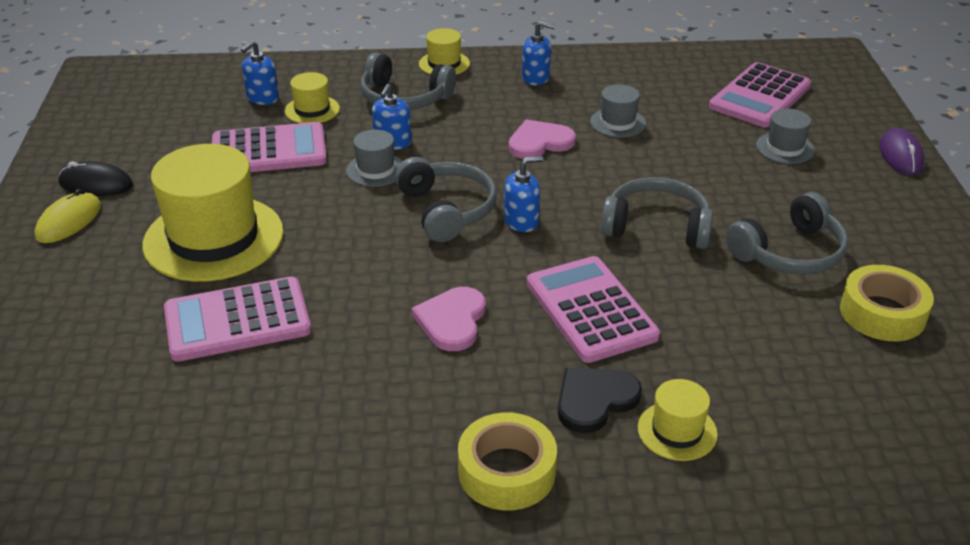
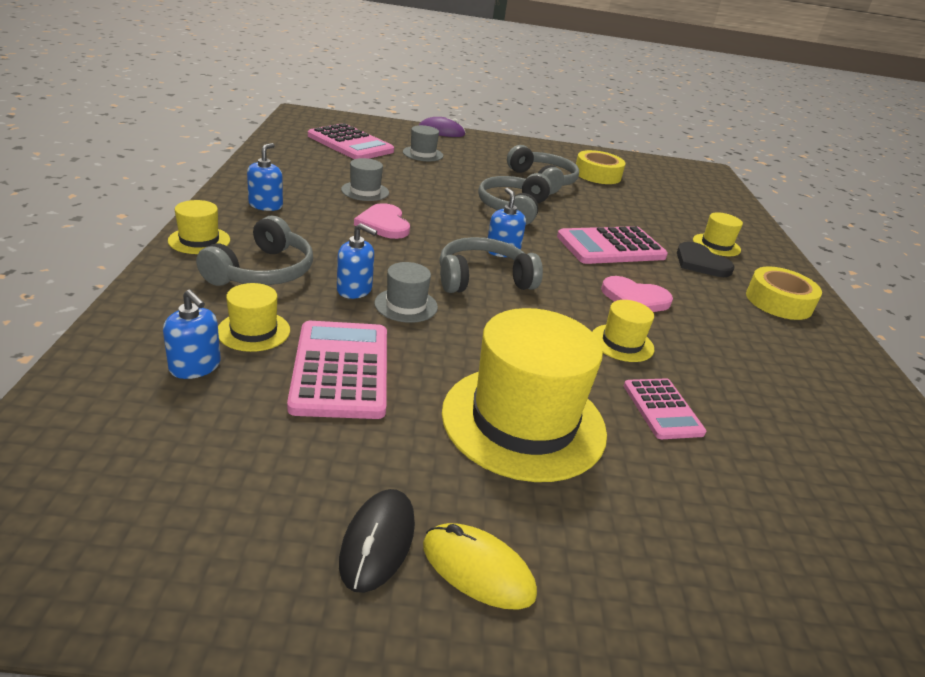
camera: 90 degrees left, 5 degrees down
(237, 320) = (662, 409): pink calculator -> pink calculator, size x0.60
(348, 302) = (622, 343): none -> yellow hat

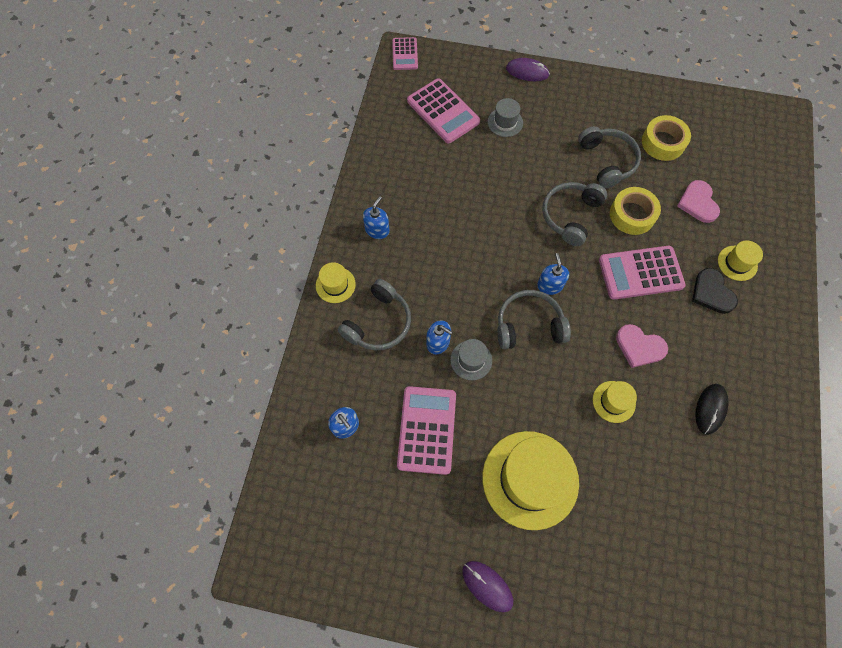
camera: 15 degrees right, 35 degrees up
(254, 331) = (376, 391): yellow hat -> none
(365, 191) = (451, 199): grey hat -> none
(377, 542) = (441, 565): black mouse -> black mouse (710, 409)
(384, 224) = (463, 251): pink heart -> pink heart (698, 203)
(478, 569) = (487, 586): yellow mouse -> purple mouse
(662, 409) = (621, 471): pink calculator -> pink calculator (405, 54)
(778, 302) = (758, 347): yellow tape -> yellow tape (632, 215)

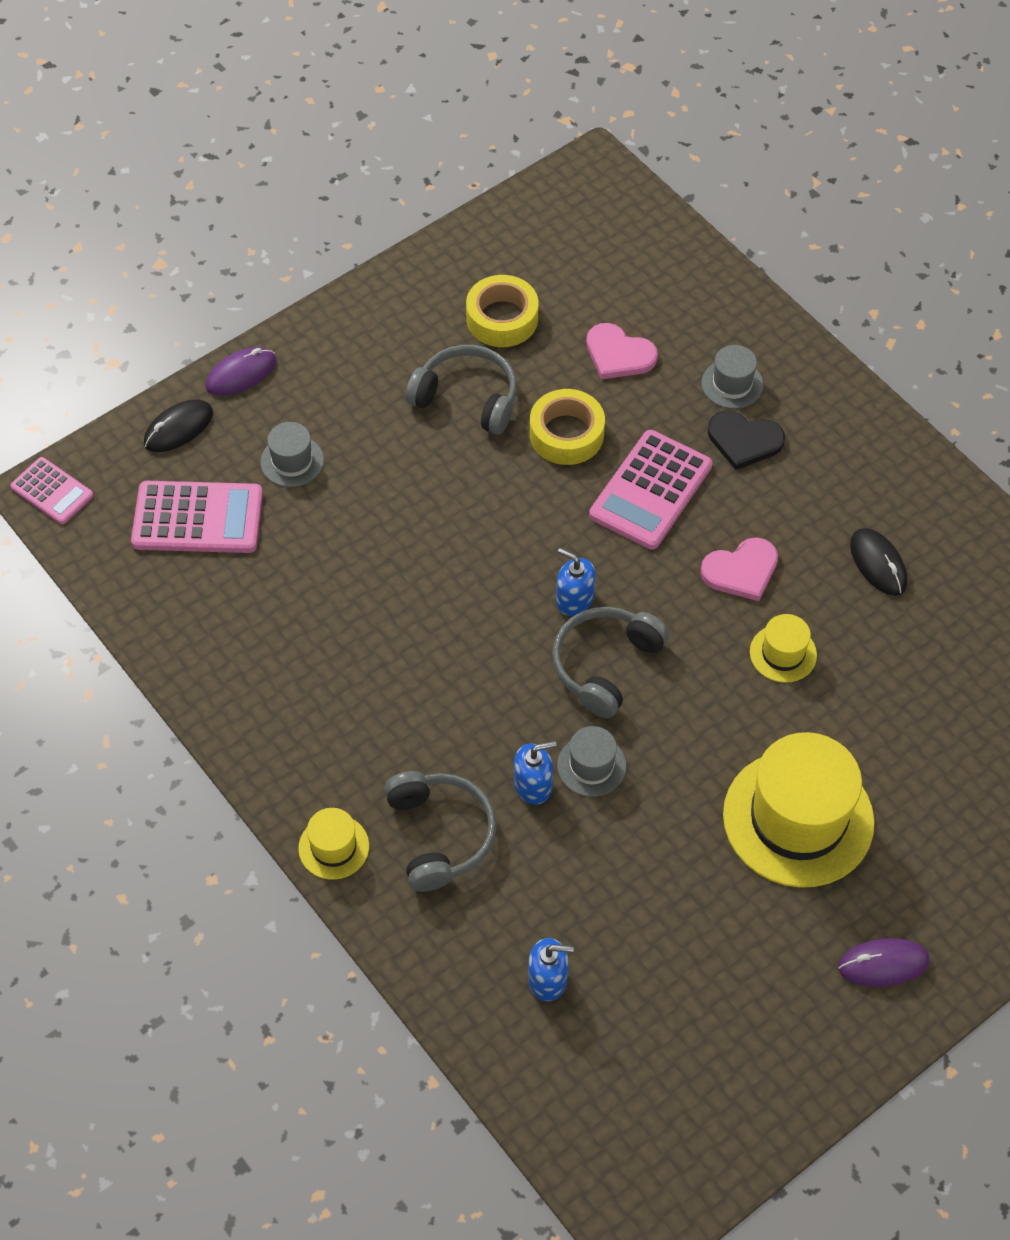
camera: 50 degrees left, 10 degrees down
(377, 230) = (301, 735): blue soap dispenser -> none
(427, 430) = (637, 886): pink calculator -> none
(478, 71) = (178, 428): none -> black mouse
(570, 216) = (502, 500): grey headphones -> none
(737, 263) = (732, 384): yellow hat -> grey hat

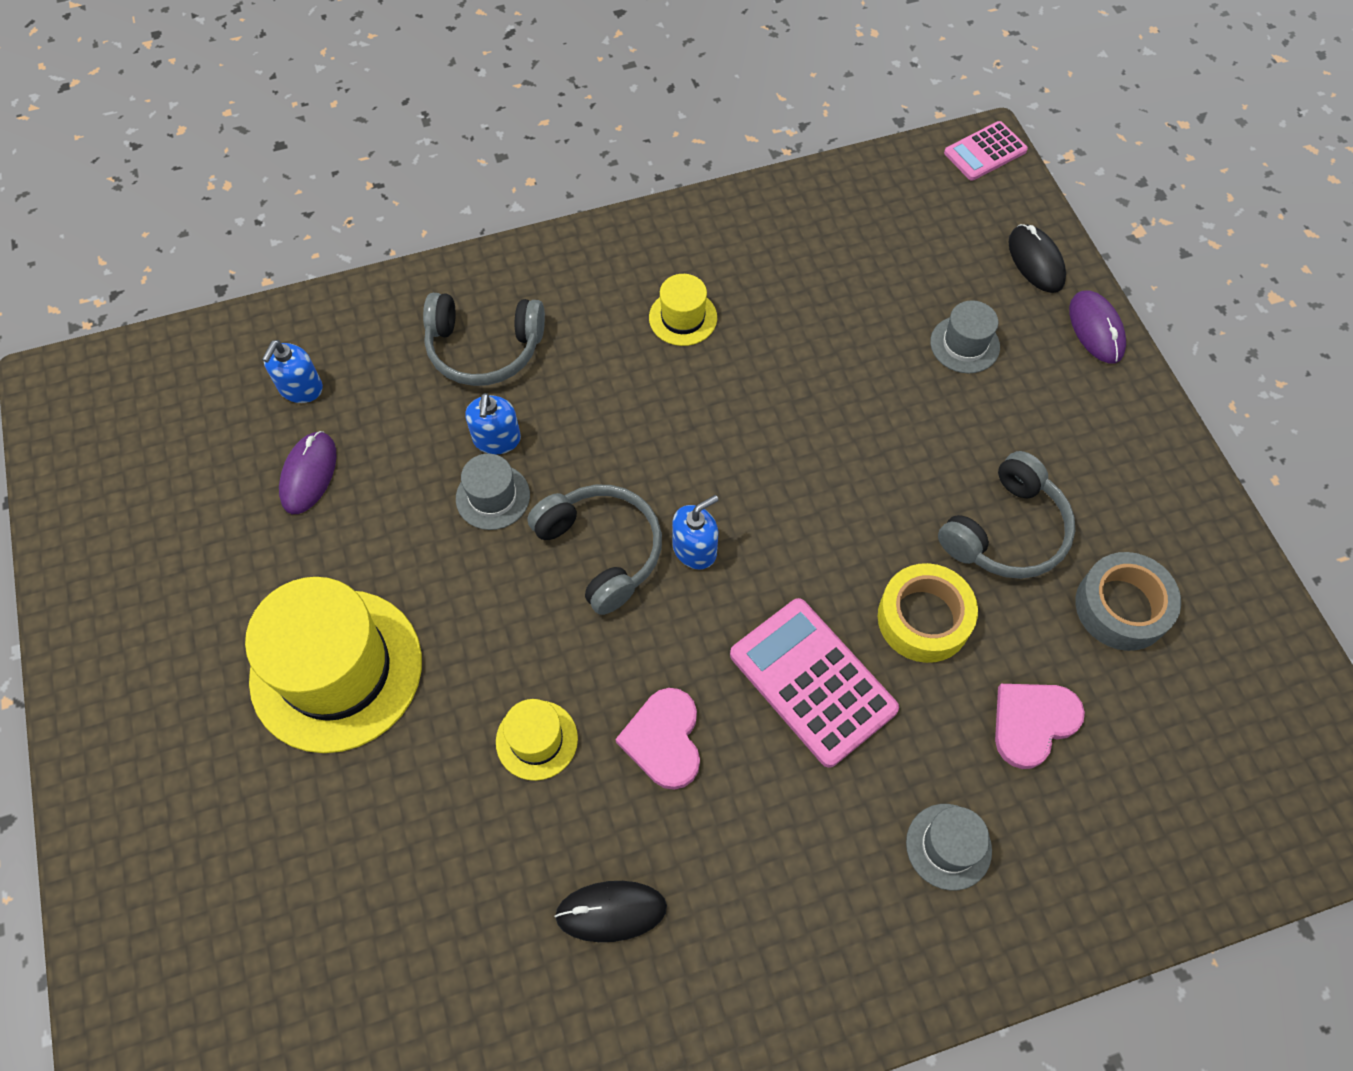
camera: 110 degrees right, 5 degrees up
(197, 518) = (916, 252): pink calculator -> none
(334, 847) = (513, 267): yellow hat -> yellow hat (683, 318)
(502, 319) = (1121, 607): yellow tape -> grey tape
(744, 441) = (852, 823): black heart -> none
(883, 964) = (141, 684): purple mouse -> purple mouse (309, 474)

